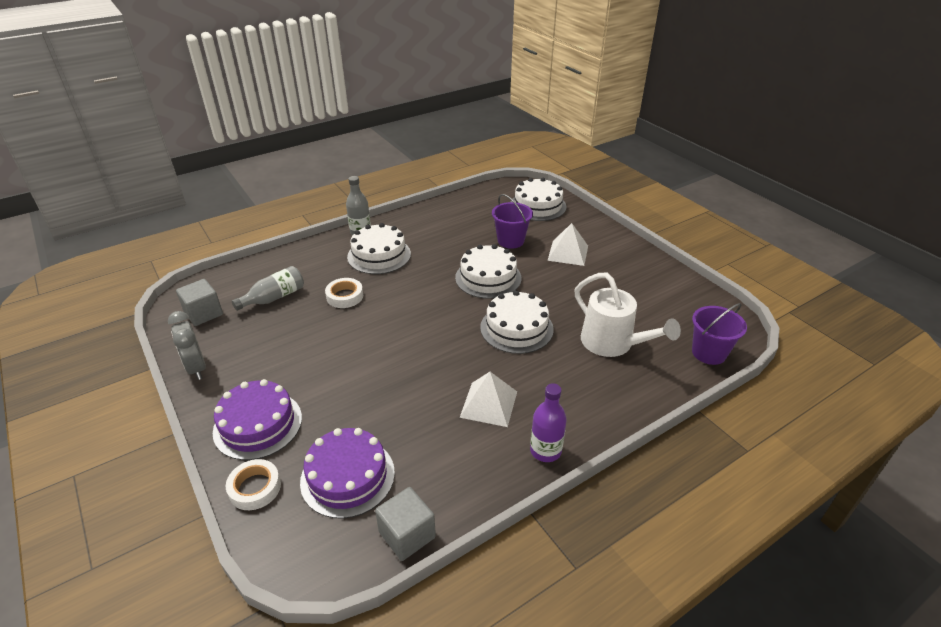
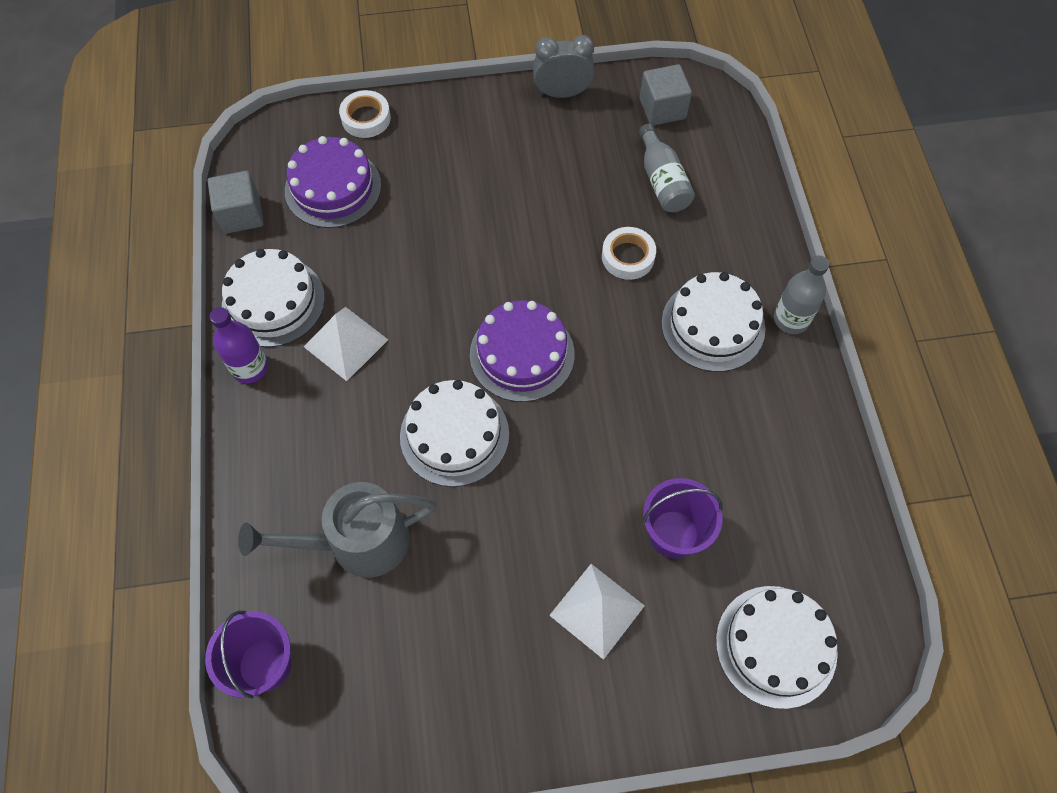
camera: 115 degrees right, 25 degrees up
(258, 424) = (444, 132): purple cake -> purple cake (522, 354)
(488, 278) = (586, 451): white cake -> white cake (273, 302)
(613, 343) = (357, 542): white watering can -> grey watering can

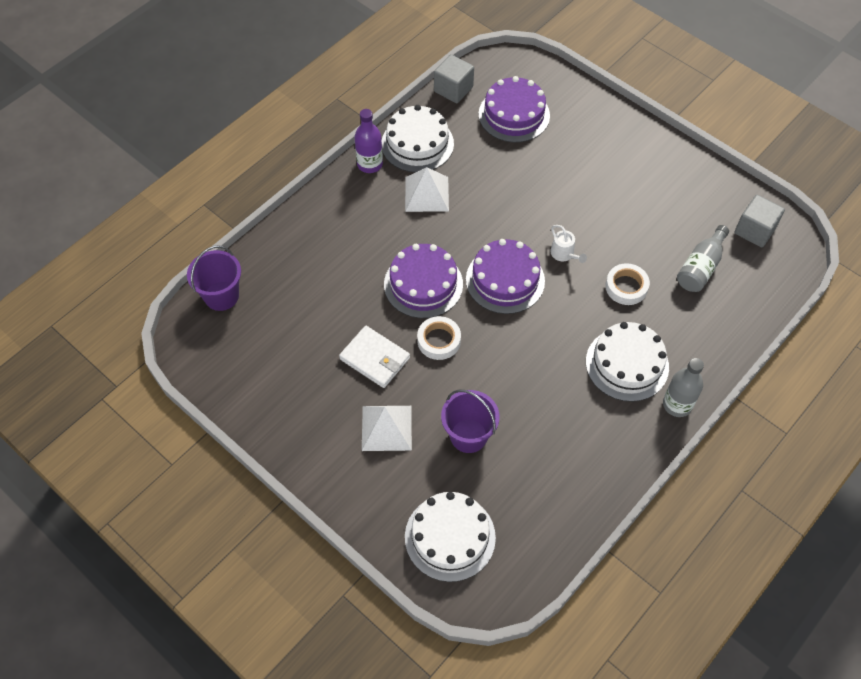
camera: 50 degrees right, 5 degrees down
(357, 542) = (320, 286): grey watering can -> none
(366, 118) = (575, 94): white tape -> white tape (439, 340)
(454, 435) = (423, 284): white cake -> purple cake
(502, 556) = (375, 358): none -> white wallet
(542, 278) = (564, 254): none -> white watering can
(562, 93) = (704, 172): grey clock -> none

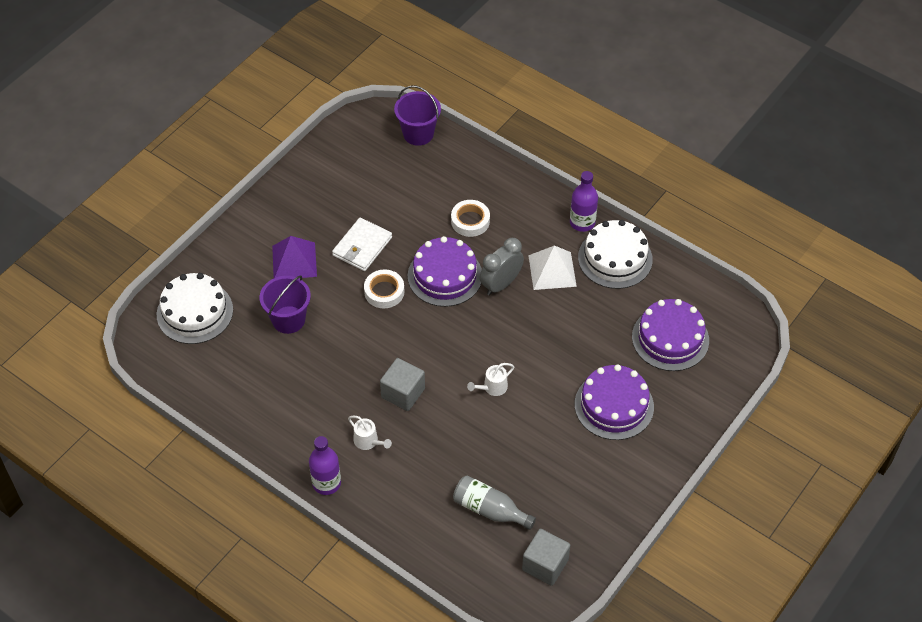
camera: 85 degrees right, 5 degrees down
(386, 428) = (294, 261): white pyramid -> purple pyramid
(439, 237) = (501, 284): none -> grey clock
(453, 89) = (695, 283): grey cube -> grey cube (403, 393)
(505, 280) = (456, 339): purple cake -> purple cake (614, 405)
(626, 287) = (458, 441): white tape -> white tape (470, 221)
(627, 364) = (368, 441): white cake -> white watering can
(677, 404) = (326, 483): grey bottle -> purple bottle

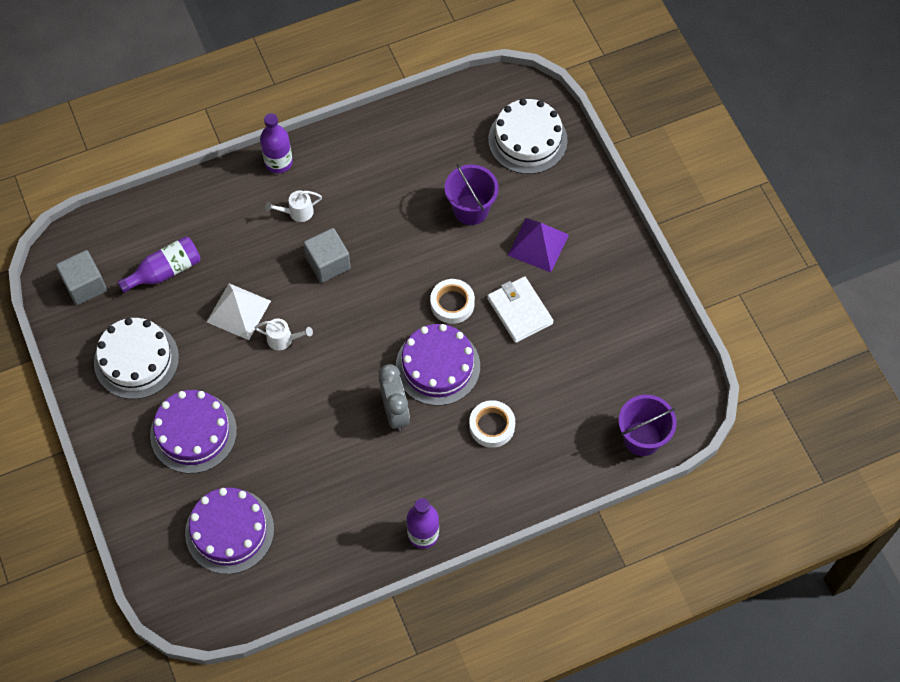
camera: 120 degrees right, 10 degrees up
(490, 510) = (165, 271): grey bottle -> purple bottle
(492, 388) = (283, 339): white watering can -> white watering can turned 105 degrees clockwise
(552, 270) = (381, 468): white pyramid -> white pyramid (238, 311)
(615, 258) = (358, 539): white cake -> white cake (136, 360)

